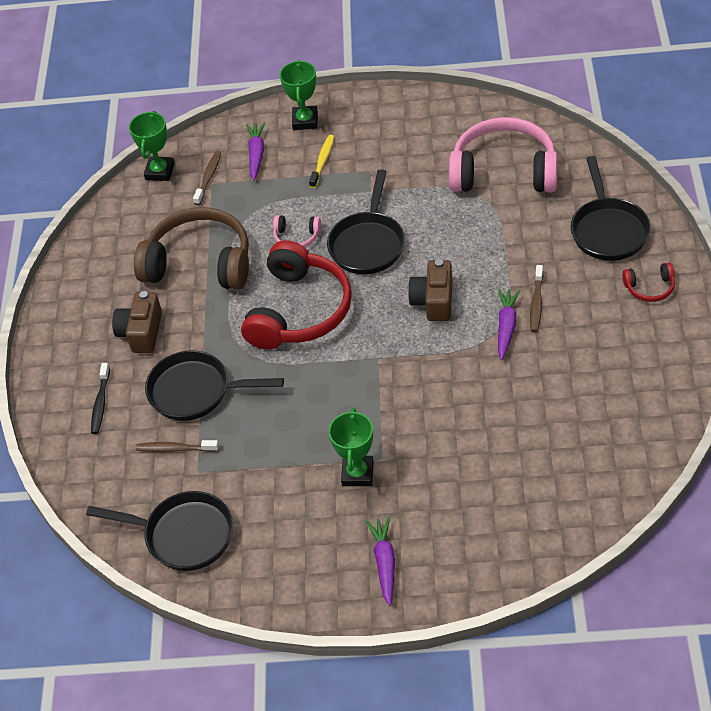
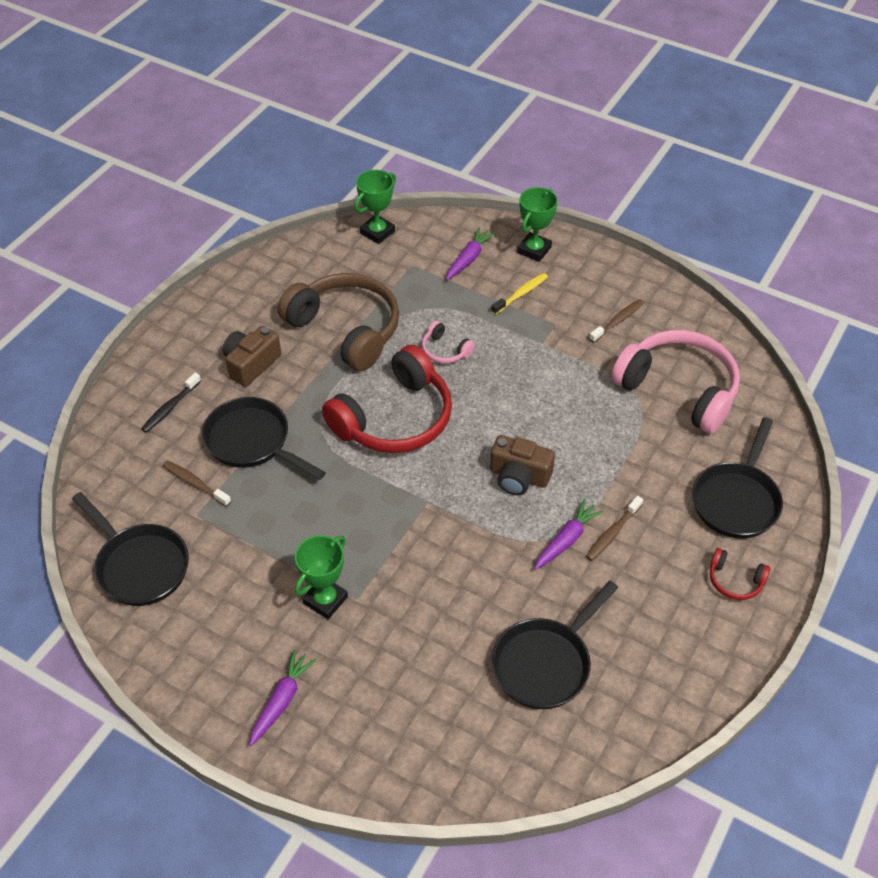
camera: 25 degrees right, 0 degrees up
(208, 178) = (413, 258): brown toothbrush -> brown toothbrush (618, 321)
(368, 244) = (501, 390): black pan -> black pan (545, 663)
(433, 301) = (519, 476): brown camera -> brown camera turned 105 degrees counterclockwise

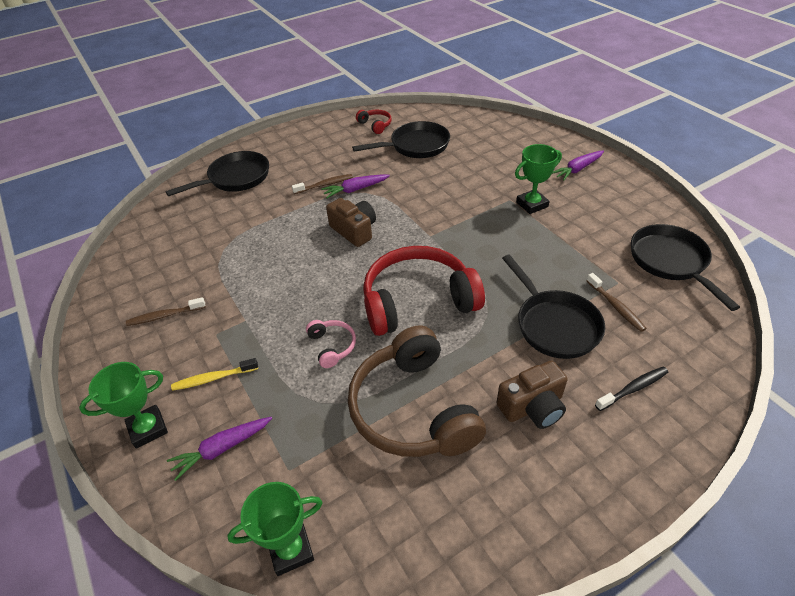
camera: 150 degrees left, 5 degrees down
(678, 389) = (188, 247): pink headphones -> none
(735, 580) = (282, 148): red headphones -> red headphones (375, 125)

